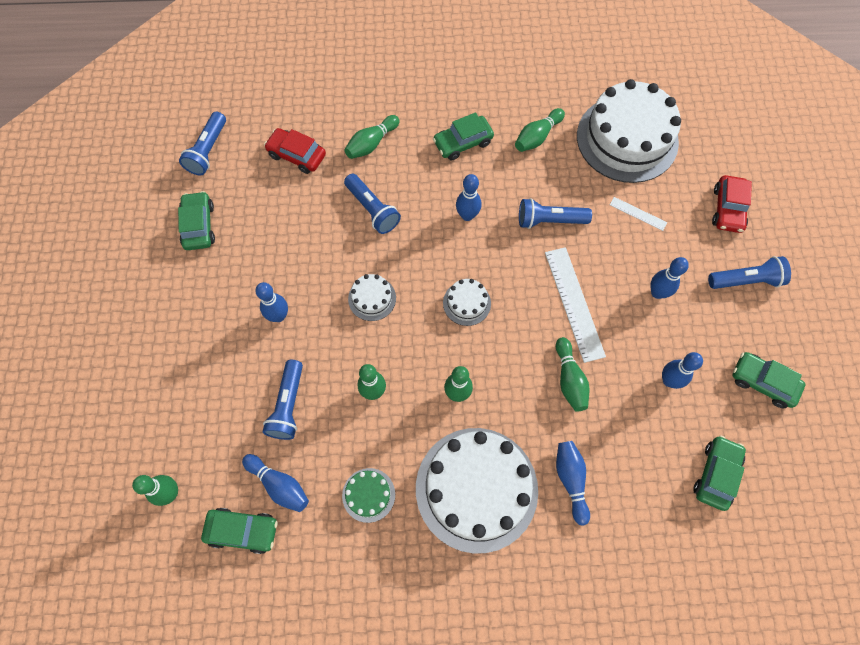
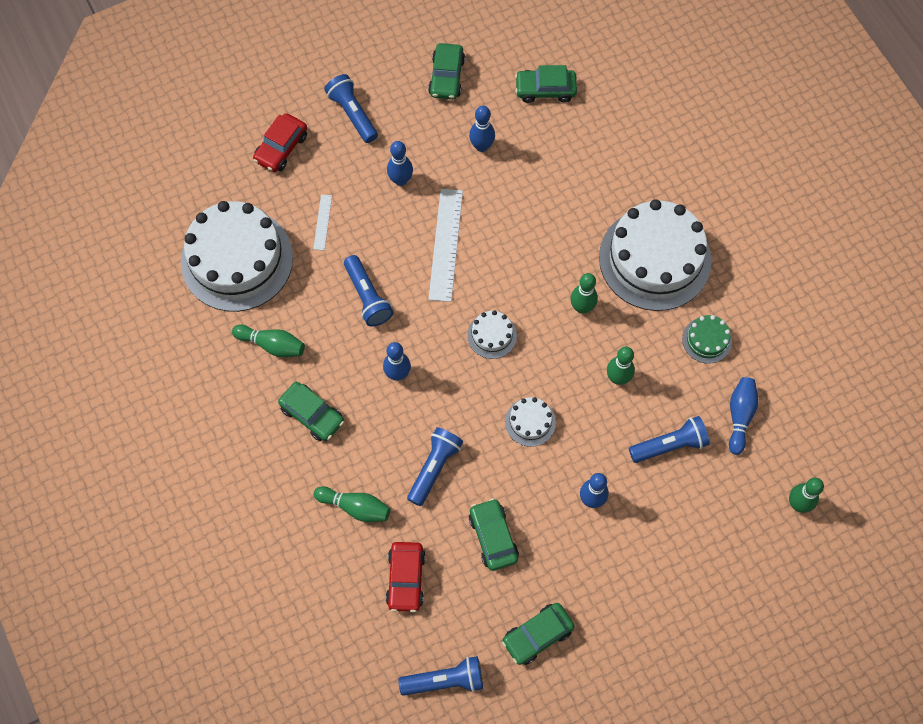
camera: 115 degrees left, 0 degrees up
(242, 531) = (792, 426): green car -> green car (493, 537)
(569, 379) = (521, 223): green bowling pin -> none
(571, 480) = (608, 191): blue bowling pin -> none
(574, 303) = (446, 244): white ruler -> white ruler turned 45 degrees counterclockwise
(728, 209) = (281, 148): red car -> red car turned 135 degrees clockwise

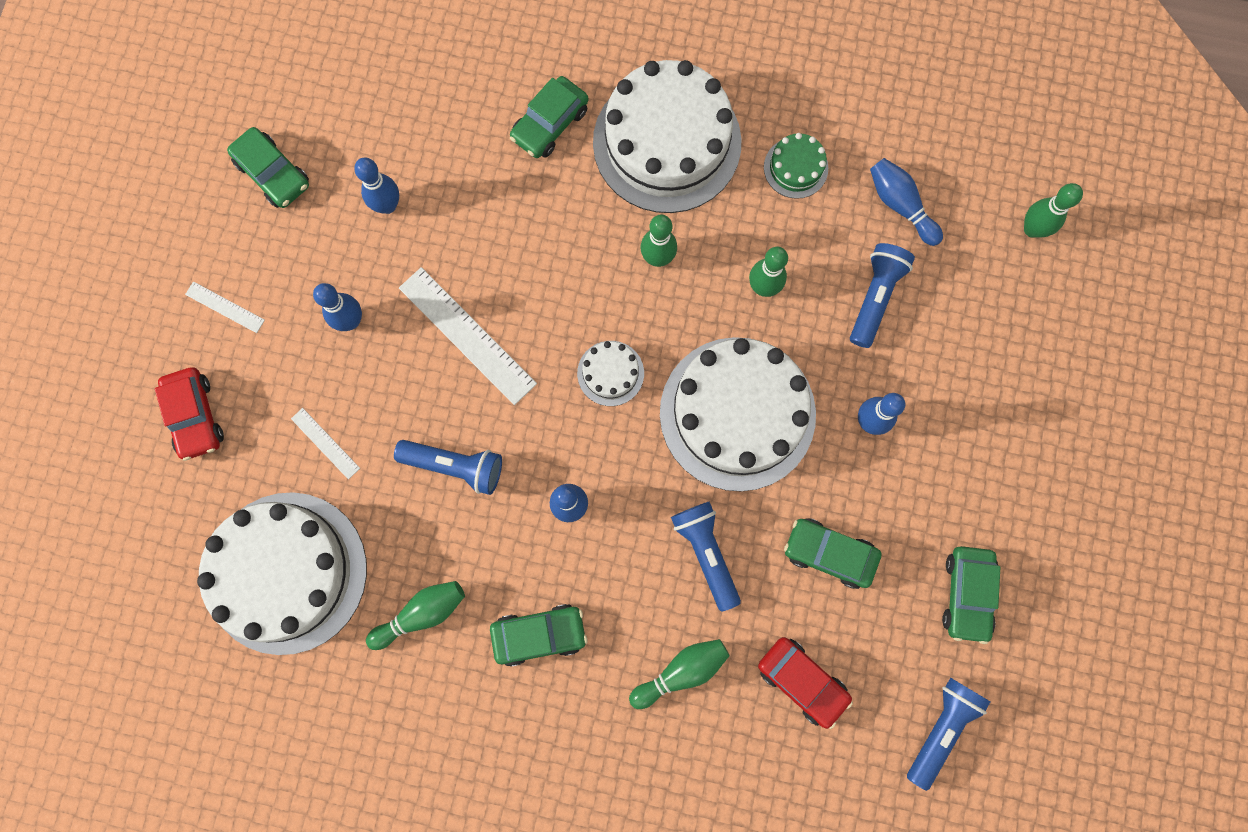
camera: 50 degrees left, 10 degrees up
(352, 114) = (225, 307): blue flashlight -> white ruler
(530, 422) = (737, 413): white cake -> white cake, size x2.31
(545, 89) = (382, 88): green car -> green car (550, 124)

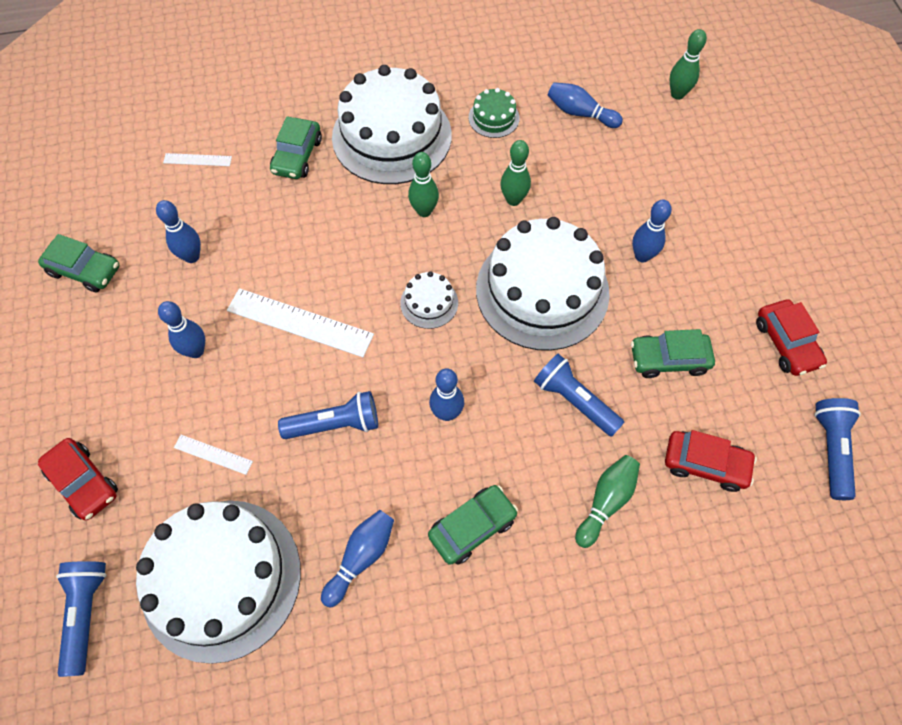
camera: 25 degrees left, 15 degrees down
(225, 307) = (79, 384): white ruler -> white ruler (197, 159)
(421, 614) = (361, 557): green bowling pin -> blue bowling pin
(875, 297) = (597, 175): blue flashlight -> blue flashlight (86, 613)
(967, 594) = (786, 343): green car -> red car

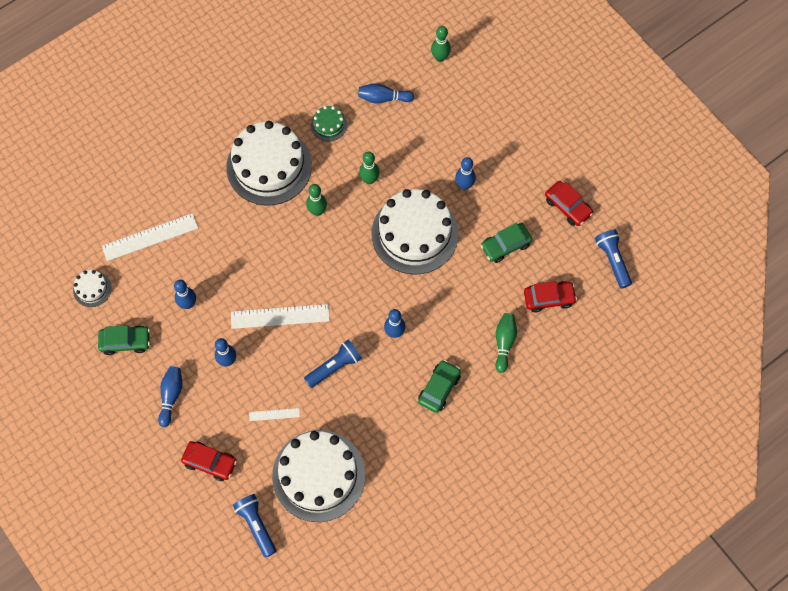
camera: 25 degrees left, 5 degrees up
(197, 159) = (150, 237): white ruler -> white ruler, size x2.00
(297, 156) = (215, 206): green car -> none
(361, 557) = (387, 431): blue bowling pin -> blue bowling pin (171, 396)
(429, 303) = (351, 270): white cake -> white cake (92, 289)
(574, 401) = (463, 293): blue flashlight -> none

